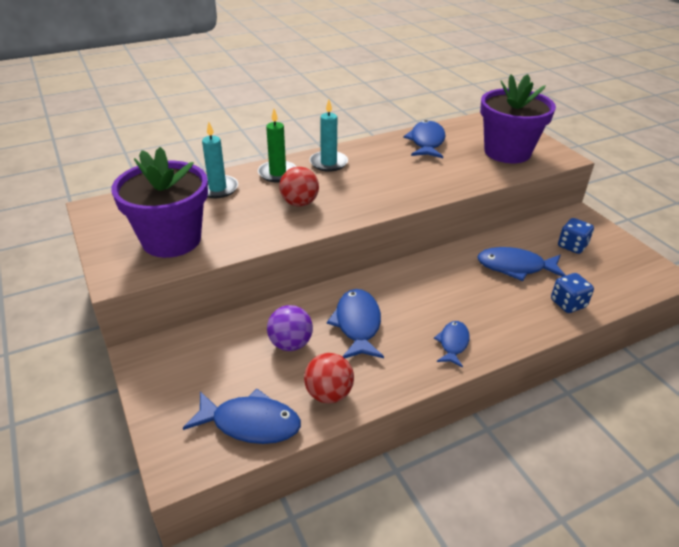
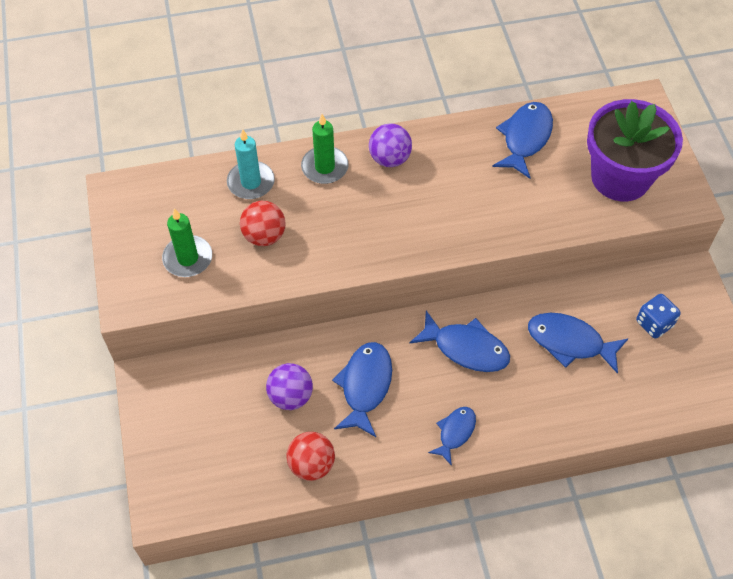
camera: 15 degrees right, 20 degrees up
(171, 240) = (188, 258): purple flower pot -> green candle
(250, 423) = (231, 480): blue fish -> blue fish (466, 348)
(299, 203) = (336, 225): red ball -> red ball (264, 236)
(328, 163) = (389, 158): turquoise candle -> purple ball
(568, 304) = (604, 407): blue dice -> none

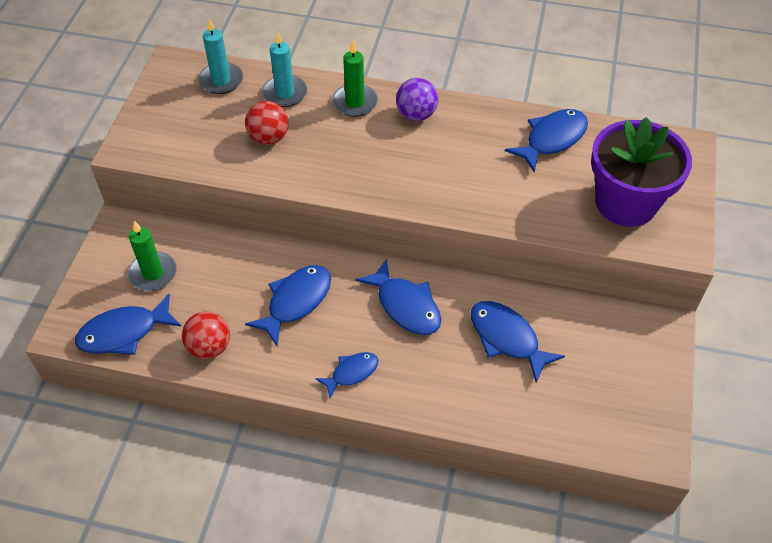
camera: 25 degrees right, 5 degrees down
(178, 191) = (221, 80): none -> turquoise candle
(188, 258) = (195, 133): green candle -> green candle (153, 273)
(221, 486) = (124, 332): none -> blue fish
(290, 396) = (227, 284): purple ball -> none
(654, 323) = (601, 354): blue dice -> none

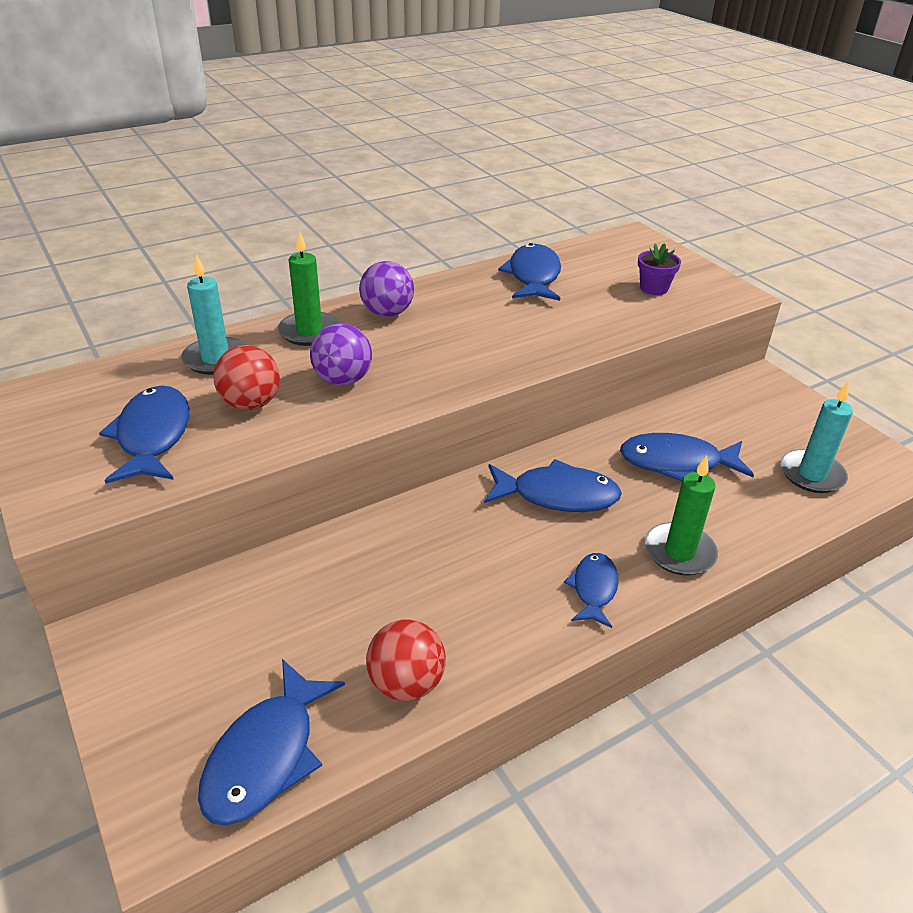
camera: 45 degrees left, 15 degrees down
(153, 273) = (224, 658): green candle -> green candle (679, 552)
(221, 80) = (114, 383): turquoise candle -> turquoise candle (811, 474)
(296, 302) = (445, 565): blue fish -> blue fish (153, 436)
(332, 152) = (343, 380): none -> purple ball
(626, 202) = (654, 288): purple flower pot -> purple flower pot, size x0.40

